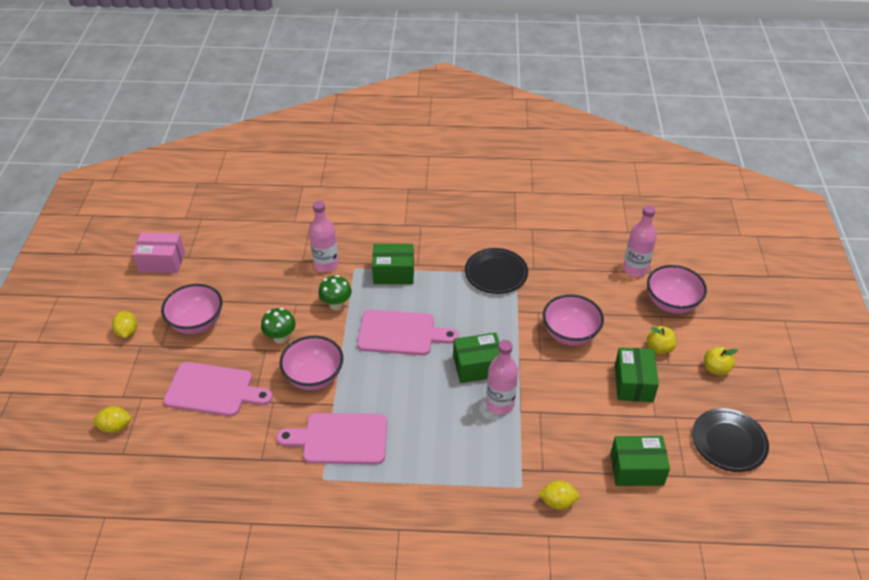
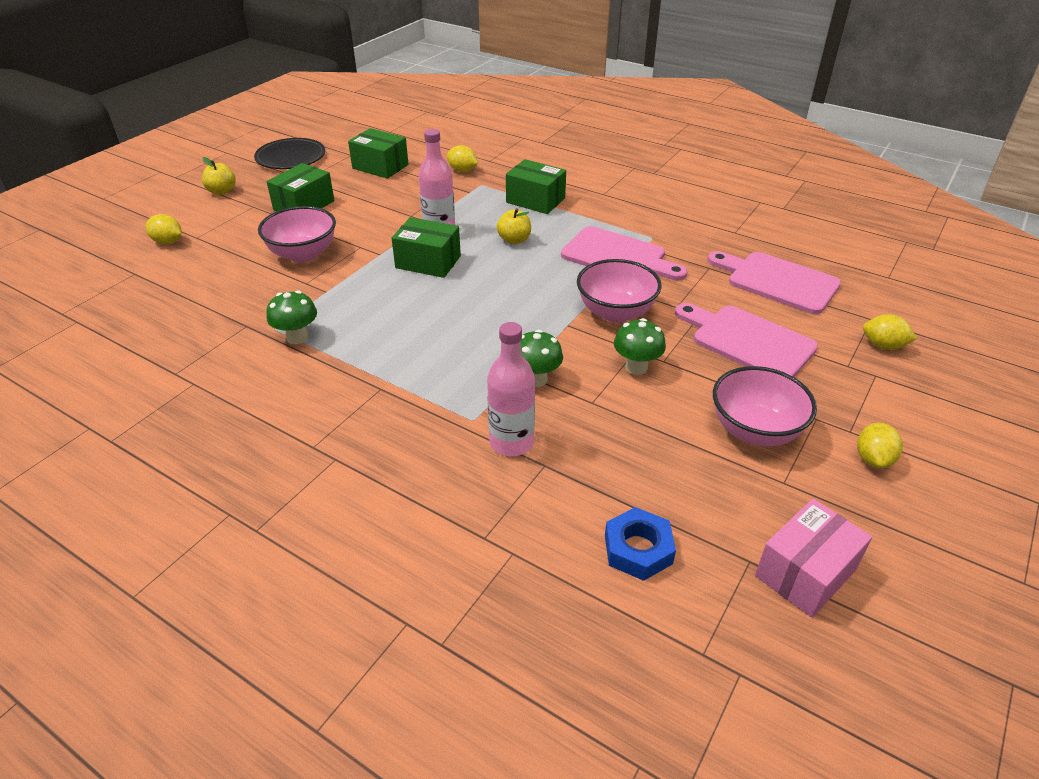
camera: 150 degrees left, 5 degrees down
(162, 262) = (805, 572): pink box -> pink box turned 75 degrees counterclockwise
(240, 242) = (638, 549): none -> blue nut
(393, 273) = (424, 390): green box -> green box (535, 200)
(401, 333) = (480, 318): pink cutting board -> pink cutting board (777, 281)
(496, 273) = (297, 337): black plate -> green mushroom
(635, 269) = (144, 281): pink bottle -> none
(659, 348) = (241, 217): yellow apple -> yellow apple (514, 240)
(671, 303) = (168, 242): pink bowl -> yellow lemon

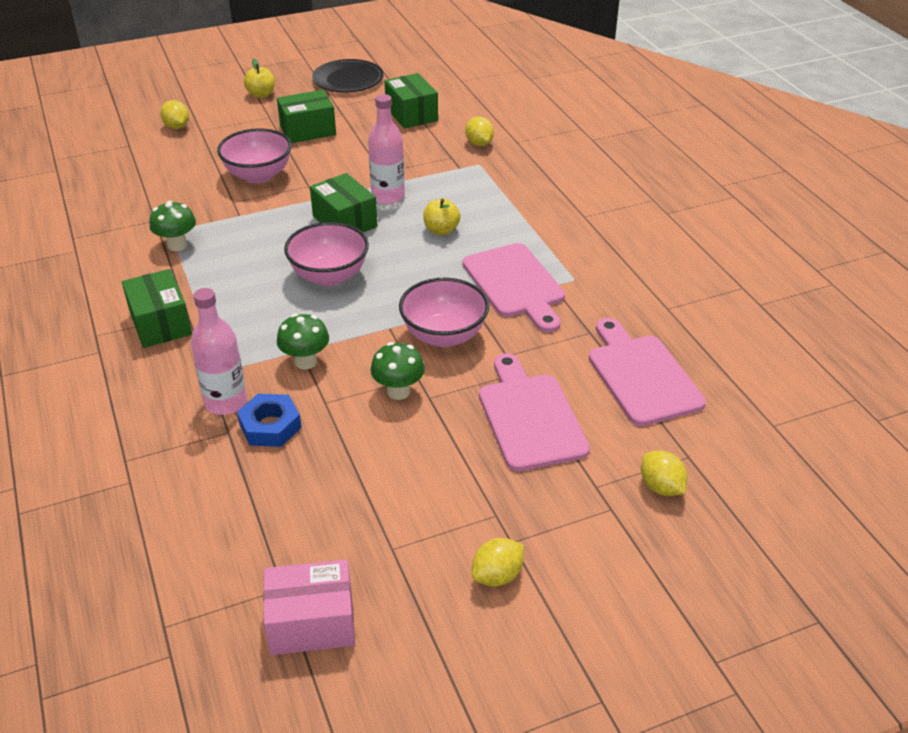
camera: 35 degrees right, 0 degrees up
(535, 200) = (509, 198): green box -> green box (160, 323)
(638, 549) = (213, 530): blue nut -> blue nut (270, 426)
(755, 431) = (426, 495): pink bowl -> pink bowl (329, 276)

